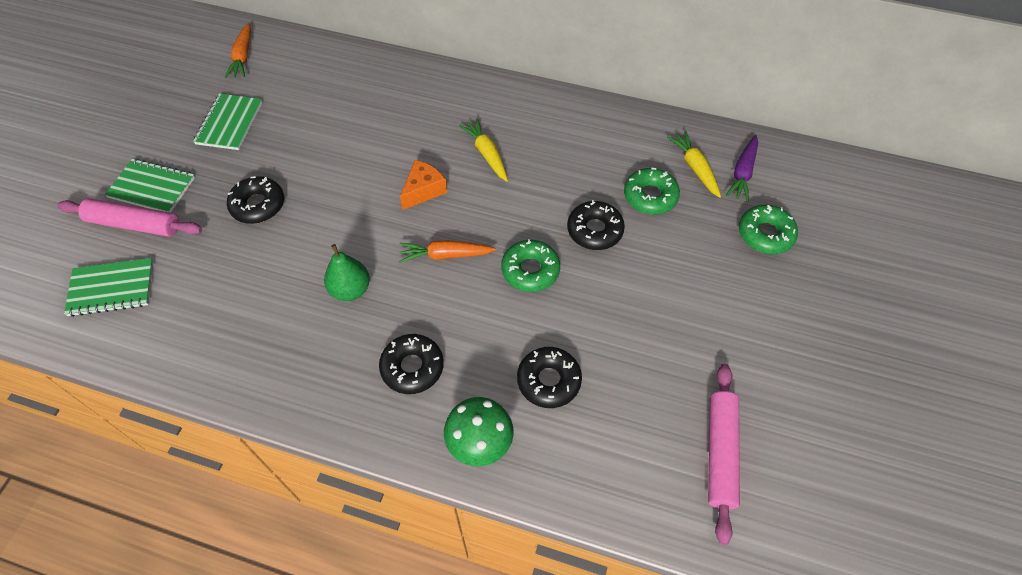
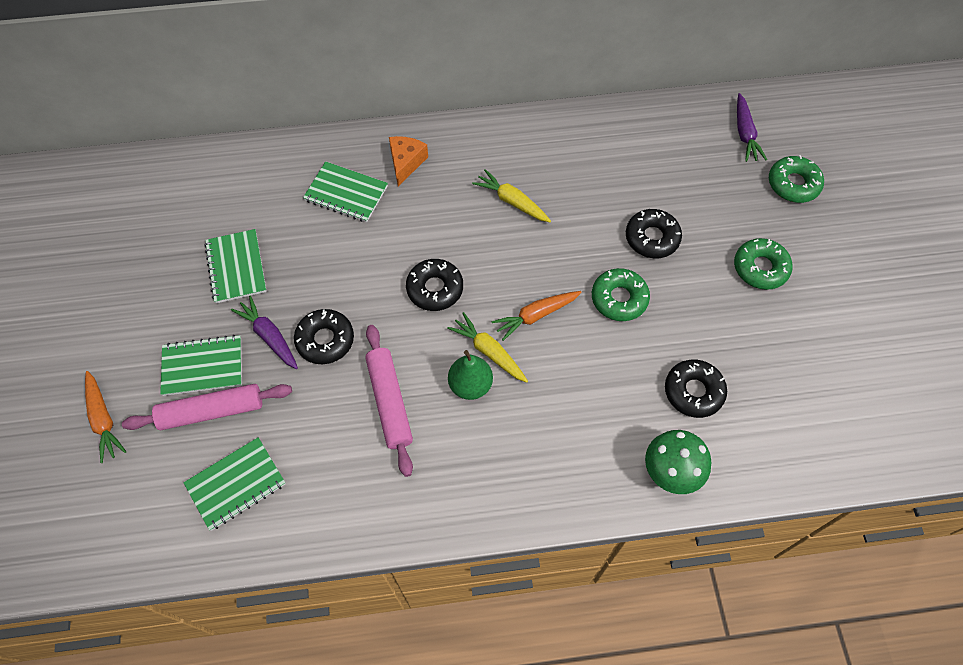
camera: 25 degrees left, 5 degrees up
(217, 185) = (269, 336): none -> purple carrot
(243, 57) = (199, 190): orange carrot -> orange carrot (103, 420)
(352, 99) = (346, 193): none -> green notebook
(412, 367) = (572, 432): black donut -> black donut (435, 289)
(423, 190) = (476, 261): orange cheese -> orange cheese (406, 163)
(650, 196) = (680, 186): green donut -> green donut (760, 268)
(695, 168) = (702, 144): yellow carrot -> yellow carrot (489, 351)
(720, 453) = (860, 391): pink rolling pin -> pink rolling pin (389, 402)

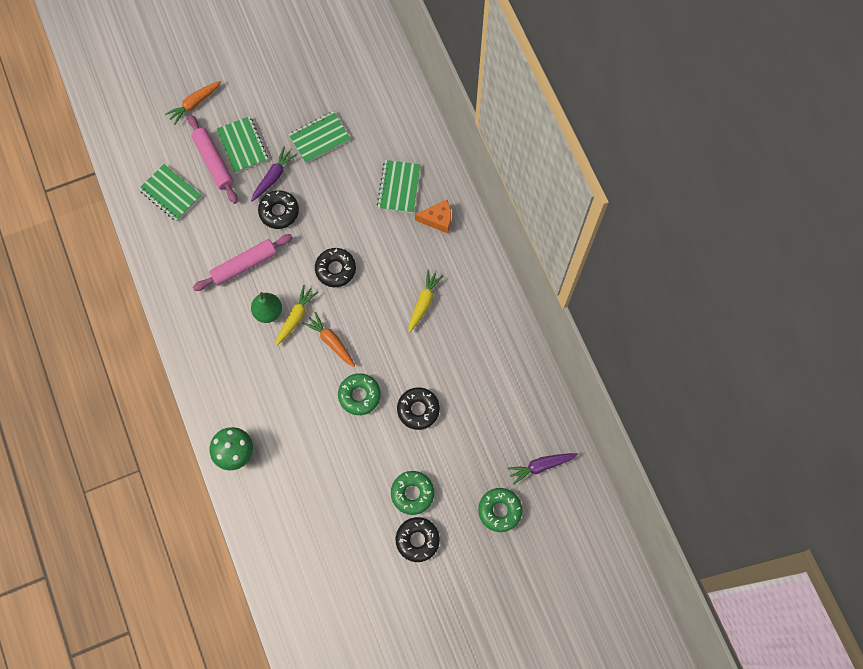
camera: 75 degrees right, 10 degrees up
(693, 391) = (298, 459): black donut -> black donut (417, 540)

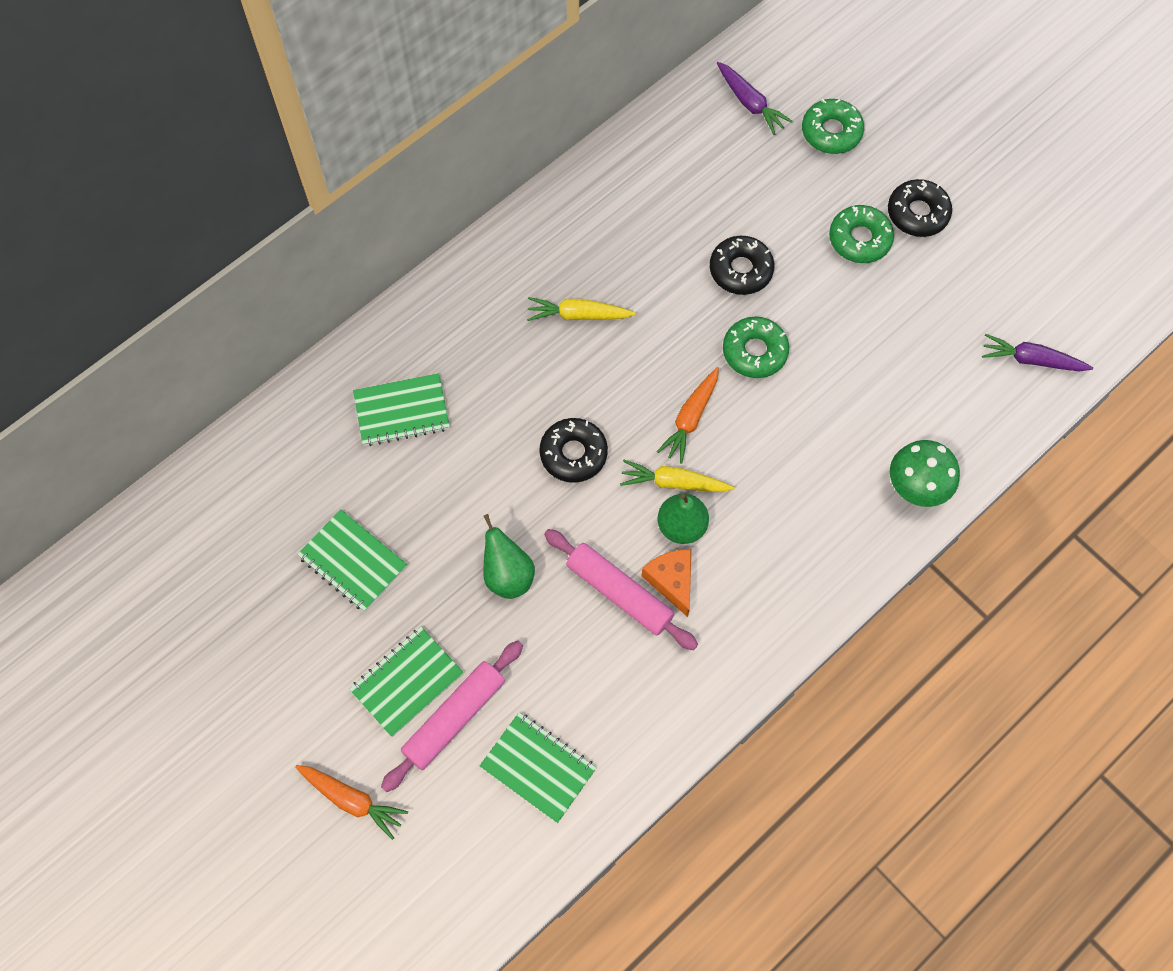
camera: 110 degrees left, 5 degrees down
(170, 193) = (538, 767): green notebook -> green notebook turned 75 degrees counterclockwise
(273, 177) = (448, 608): purple carrot -> purple carrot (1031, 360)
(279, 212) = (508, 575): black donut -> green pear
(438, 219) = (437, 339): orange cheese -> orange cheese (671, 581)

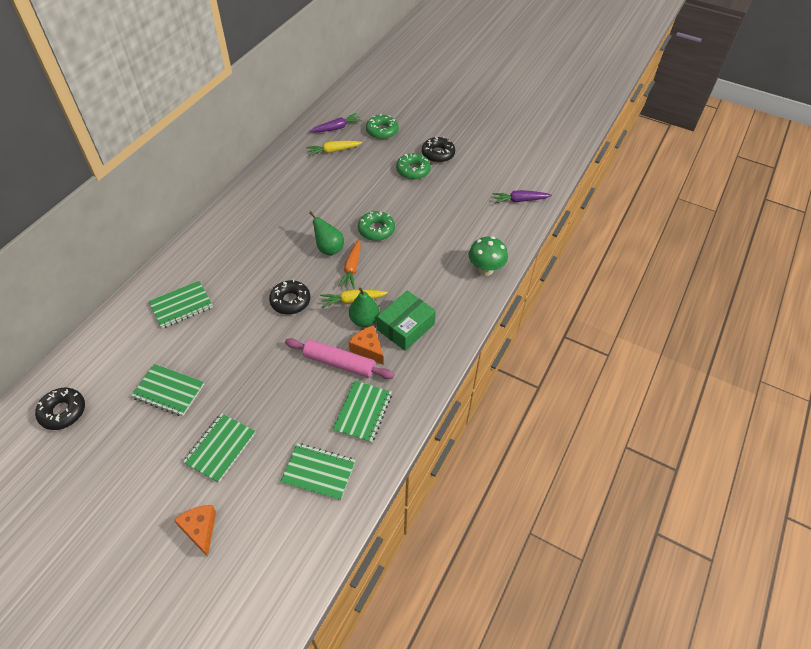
camera: 20 degrees left, 15 degrees down
(352, 800) = (200, 530): orange carrot -> orange cheese
(454, 718) = (256, 460): pink rolling pin -> none
(508, 575) = (269, 372): green pear -> green pear (329, 249)
(578, 315) = (273, 236): yellow carrot -> yellow carrot (333, 151)
(631, 690) = (363, 412): none -> green notebook
(740, 270) = (356, 196): black donut -> black donut (63, 412)
(745, 559) = (406, 327): none -> green box
(750, 103) = (336, 128): purple carrot -> purple carrot turned 60 degrees counterclockwise

